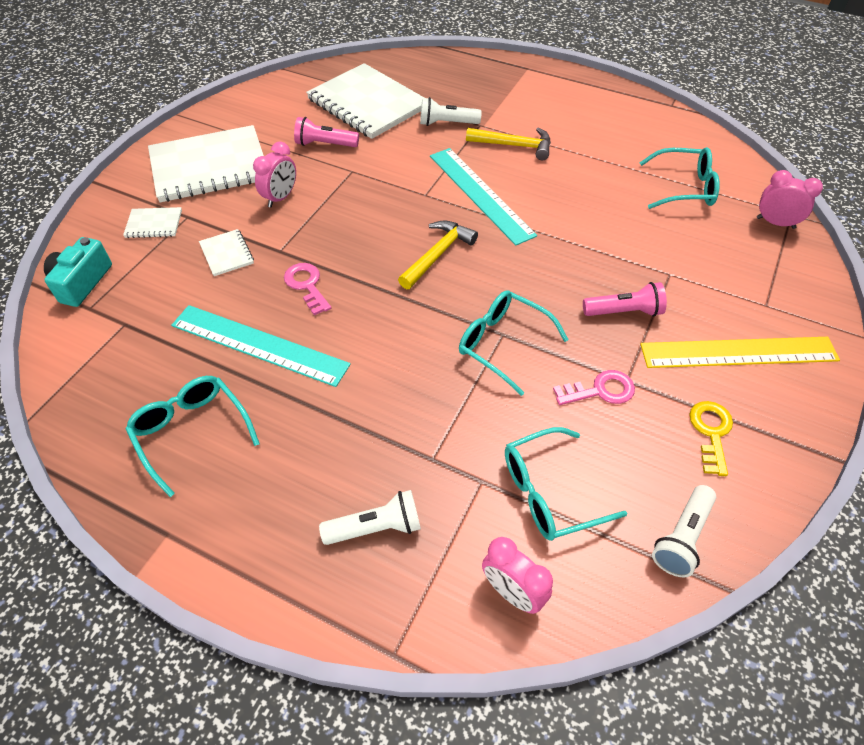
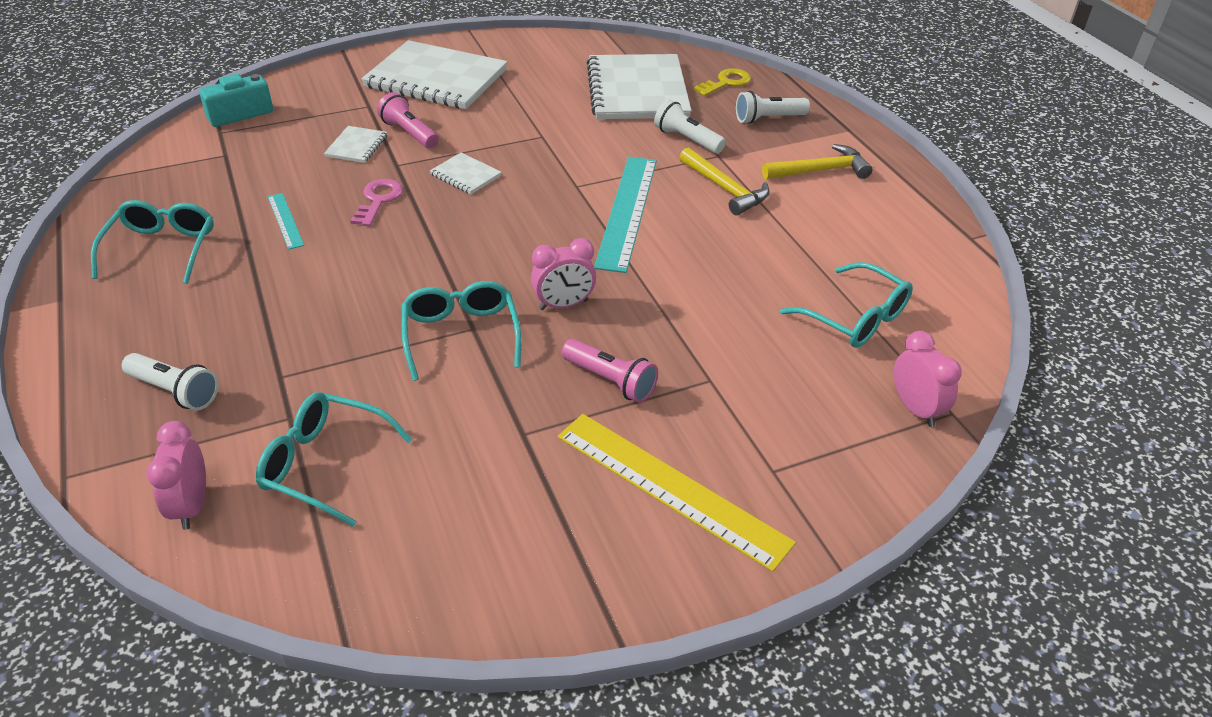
camera: 40 degrees right, 10 degrees down
(154, 224) = (339, 99): white notebook -> white notebook (465, 175)
(259, 344) = (285, 220): turquoise ruler -> turquoise ruler, size x0.49
(280, 198) = (454, 127): pink clock -> pink clock (564, 305)
(325, 144) = (550, 105): pink flashlight -> pink flashlight (409, 133)
(438, 254) = (514, 237): yellow hammer -> yellow hammer (820, 171)
(600, 390) = (486, 424): pink key -> none
(682, 537) = (372, 580): white flashlight -> white flashlight (768, 119)
(711, 432) = (532, 528): yellow key -> yellow key (726, 82)

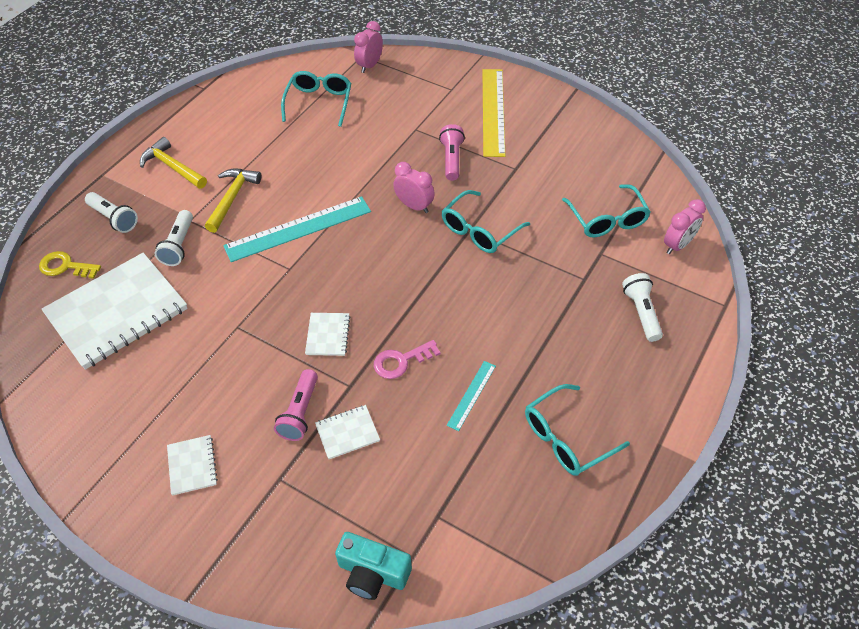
camera: 125 degrees left, 10 degrees up
(436, 78) = (192, 465): white notebook -> white notebook, size x0.43

